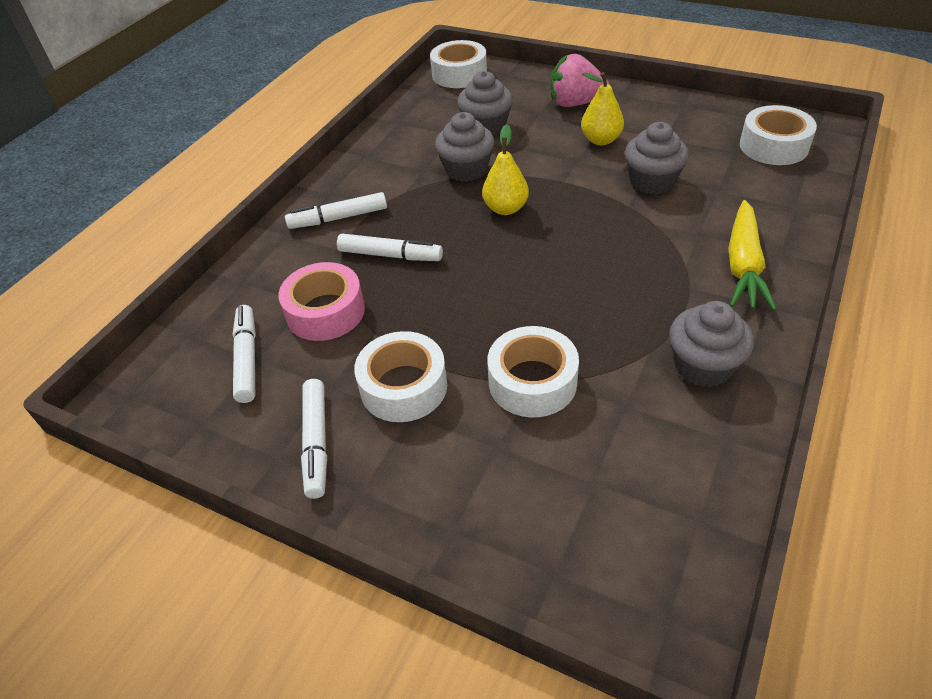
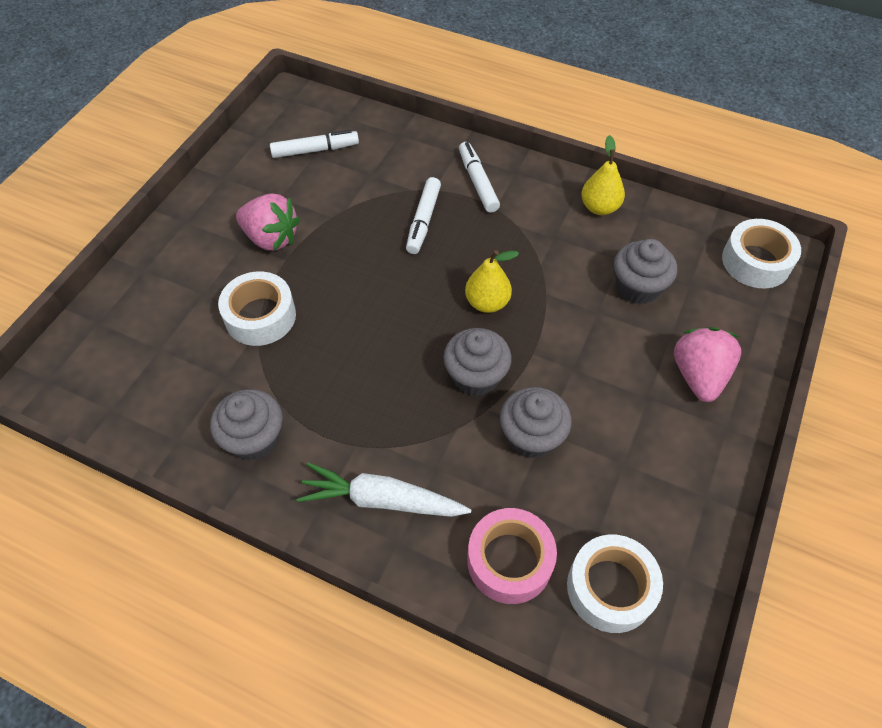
camera: 85 degrees right, 10 degrees up
(316, 442) = (231, 196): white marker -> none
(325, 312) = (358, 186): pink tape -> pink tape (509, 561)
(403, 387) = (271, 238): white tape -> pink strawberry
(466, 170) = (554, 271): grey cupcake -> grey cupcake (476, 376)
(600, 140) = (616, 394): yellow pear -> yellow pear (599, 207)
(743, 265) = (382, 500): yellow carrot -> white carrot

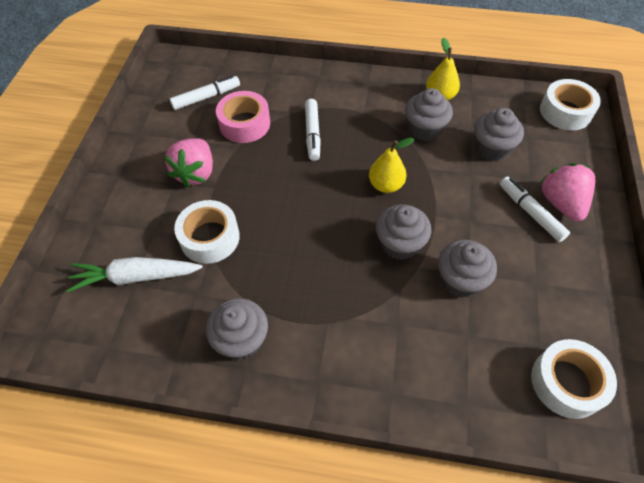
camera: 15 degrees left, 0 degrees up
(271, 238) = (196, 173): pink strawberry -> pink strawberry turned 90 degrees clockwise
(382, 500) = (365, 362): white carrot -> white carrot (135, 277)
(478, 182) = (343, 96): white marker -> white marker (530, 212)
(509, 561) = (483, 383): pink tape -> pink tape (244, 124)
(562, 244) = (424, 129): none -> grey cupcake

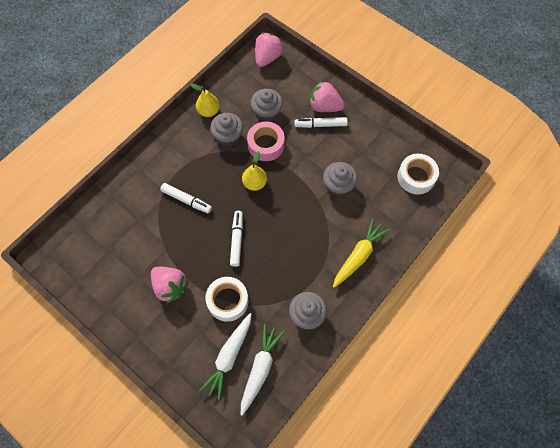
camera: 60 degrees left, 10 degrees up
(135, 321) = (260, 369): none -> white carrot
(206, 97) = (104, 249): white marker -> white marker (237, 240)
(244, 124) = (148, 236): pink tape -> pink tape (266, 145)
(374, 363) = (358, 256): none -> yellow carrot
(399, 244) = (298, 200): grey cupcake -> none
(565, 112) = (267, 58): white tape -> pink strawberry

